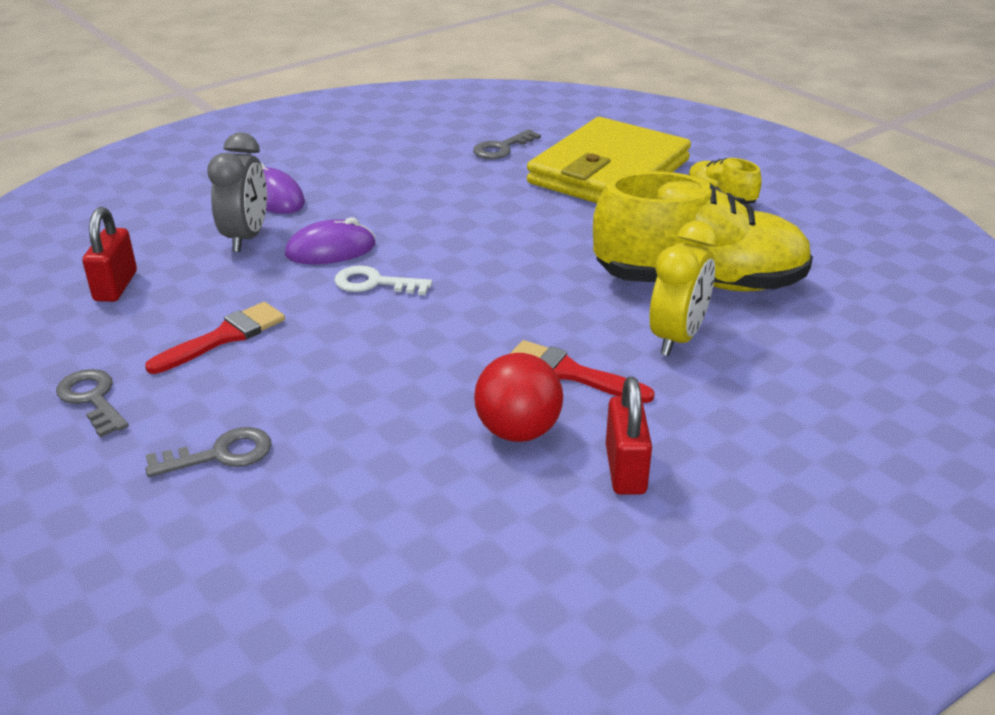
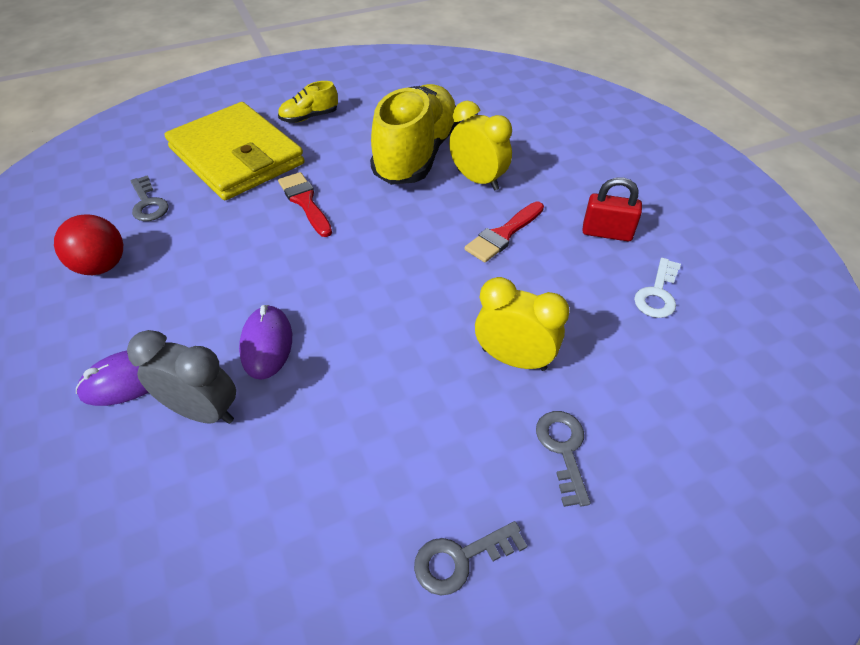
camera: 75 degrees left, 15 degrees up
(115, 286) = (244, 543): red padlock -> none
(224, 337) = (387, 439): red brush -> red brush (305, 202)
(348, 405) = (514, 359): none -> yellow clock
(374, 283) = (341, 320): white key -> white key (657, 294)
(518, 431) = (562, 271): red ball -> red ball (102, 266)

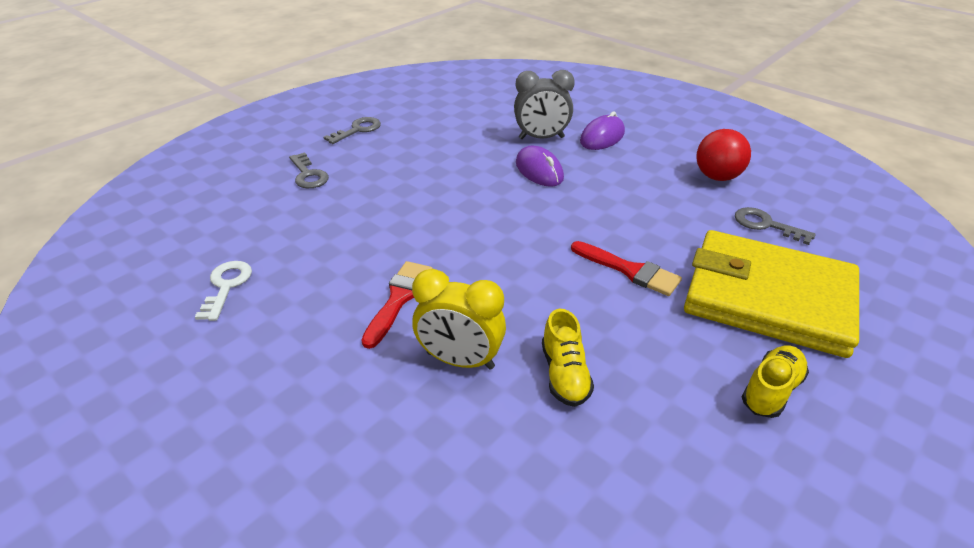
camera: 155 degrees right, 10 degrees down
(417, 155) = (564, 374): yellow shoe -> yellow shoe, size x0.45
(514, 359) = (354, 207): yellow clock -> none
(607, 233) = (279, 336): red padlock -> none

